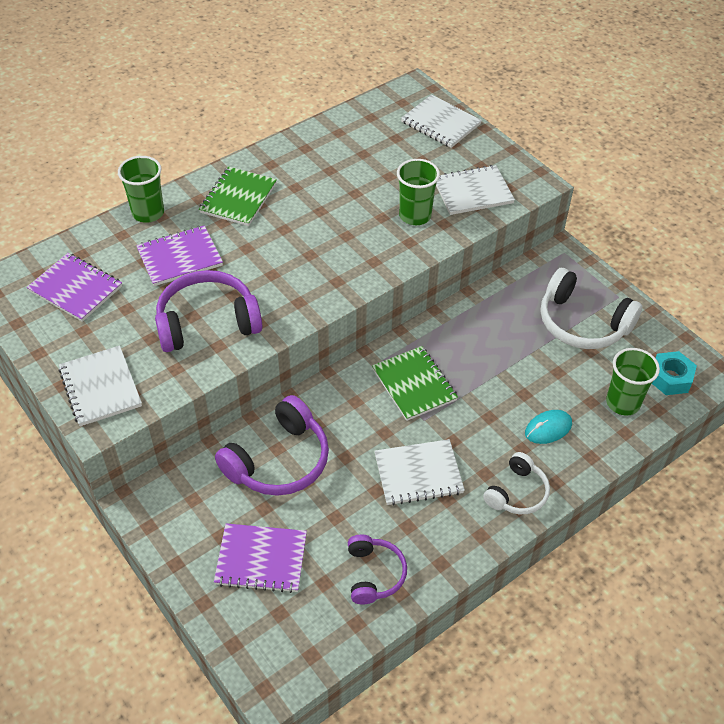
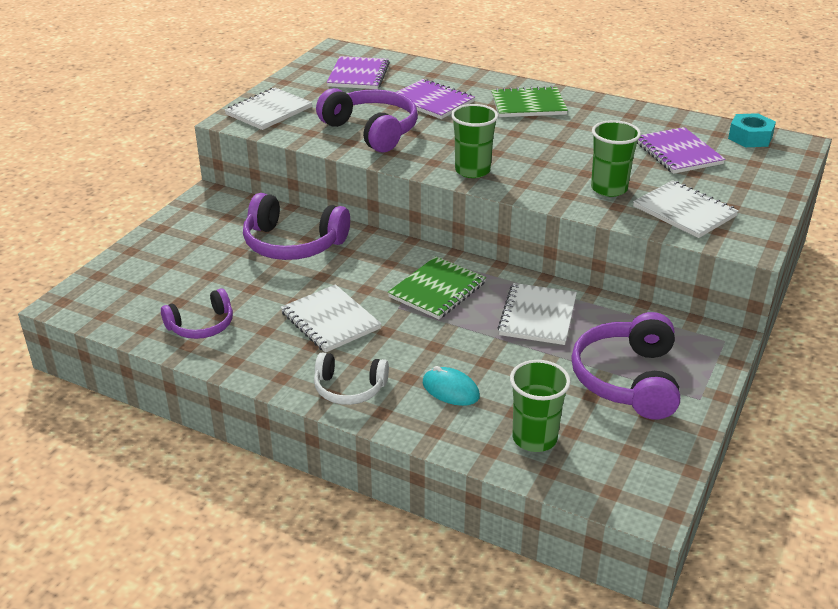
camera: 65 degrees right, 15 degrees down
(148, 213) = (467, 76): green cup -> green cup (472, 171)
(261, 559) = (186, 264): purple notebook -> purple notebook (678, 153)
(440, 123) = (763, 170): white notebook -> white notebook (538, 316)
(582, 323) = (627, 379): white headphones -> purple headphones
(670, 378) = (608, 470): turquoise nut -> turquoise nut (750, 137)

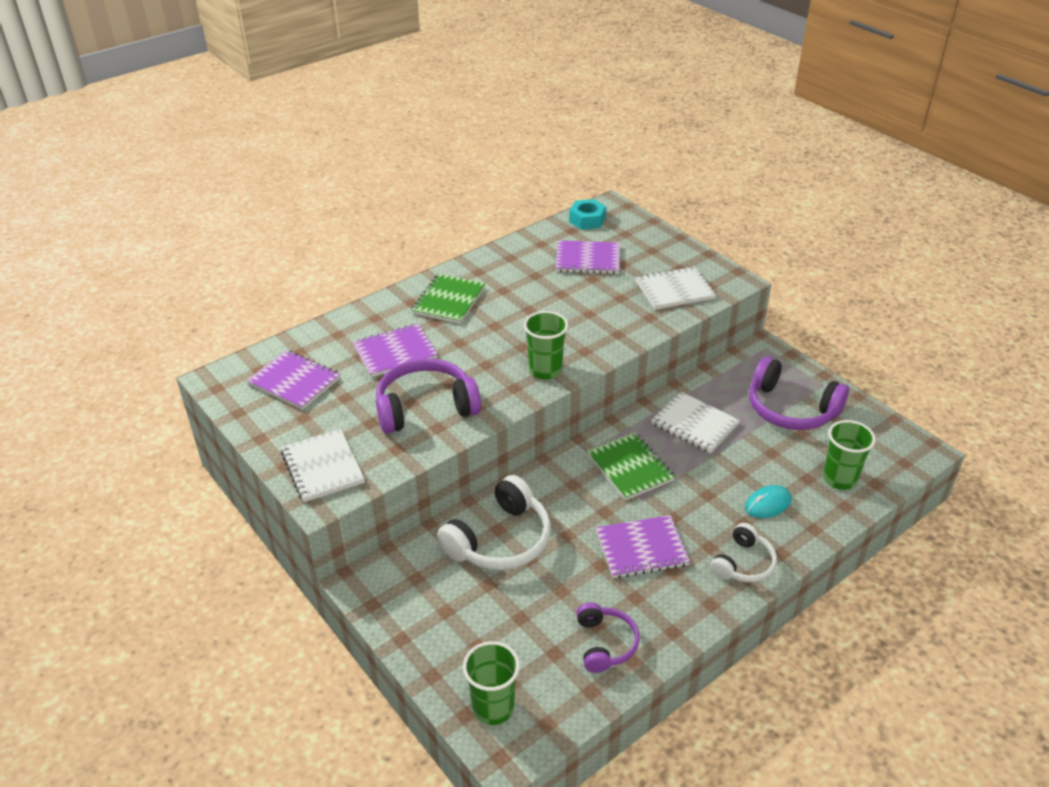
camera: 65 degrees left, 5 degrees up
(293, 244) = (500, 540): purple headphones -> white headphones
(330, 320) = (642, 548): white notebook -> purple notebook
(609, 189) = (621, 311): green cup -> green cup (493, 707)

